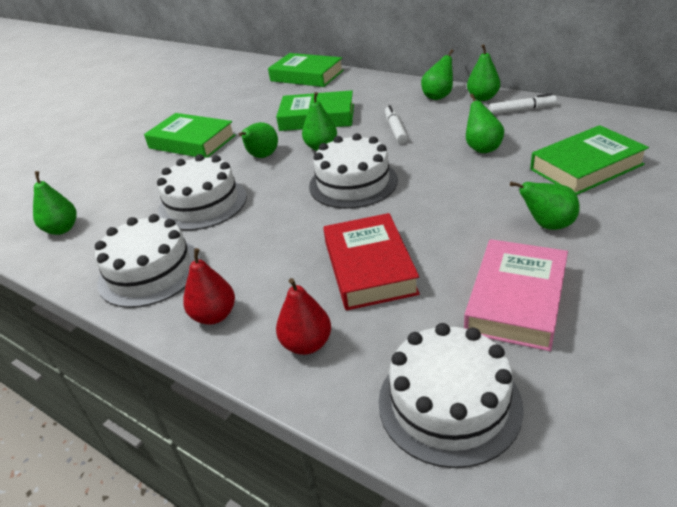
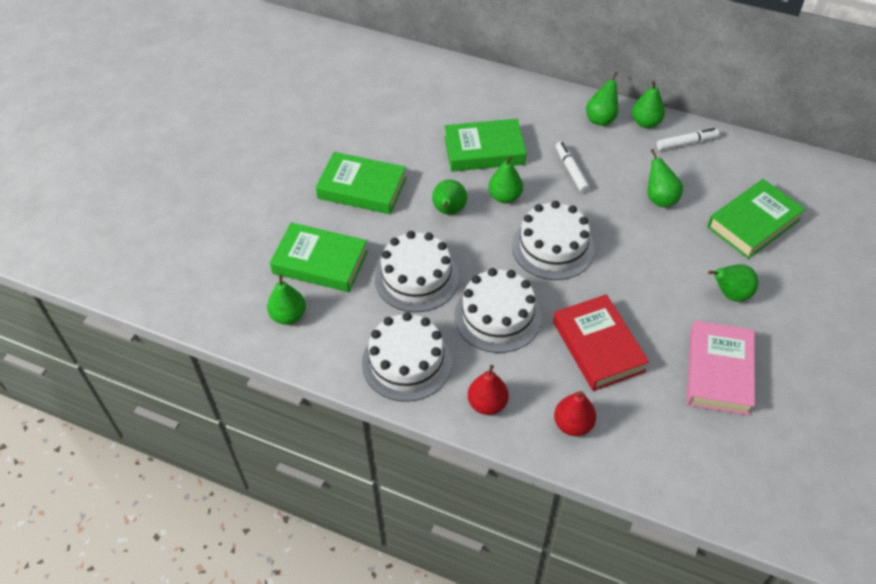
camera: 15 degrees left, 15 degrees up
(307, 76) = (446, 77): green book -> green book (320, 262)
(449, 403) = (689, 463): white cake -> white cake (497, 316)

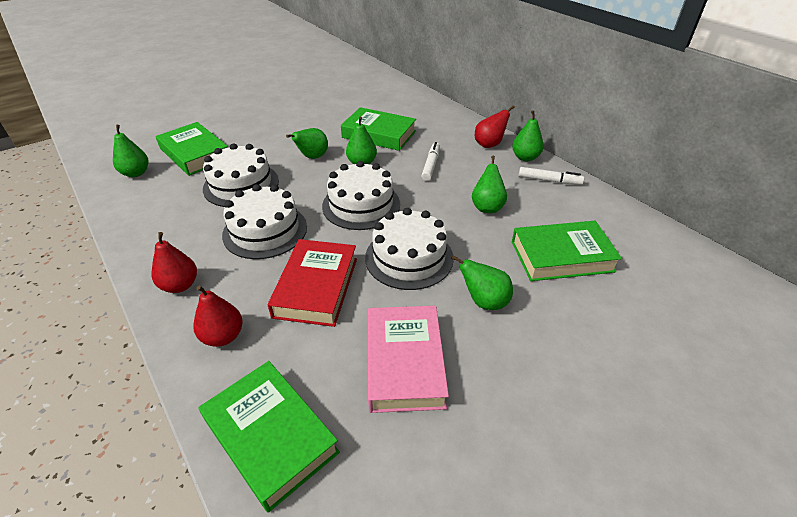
camera: 30 degrees right, 10 degrees down
(362, 188) = (273, 127): green book -> green book (270, 436)
(407, 362) = (165, 231): white cake -> white cake (409, 257)
(601, 119) = (489, 144): green pear -> red pear
(718, 372) = (404, 362): pink book -> pink book turned 45 degrees counterclockwise

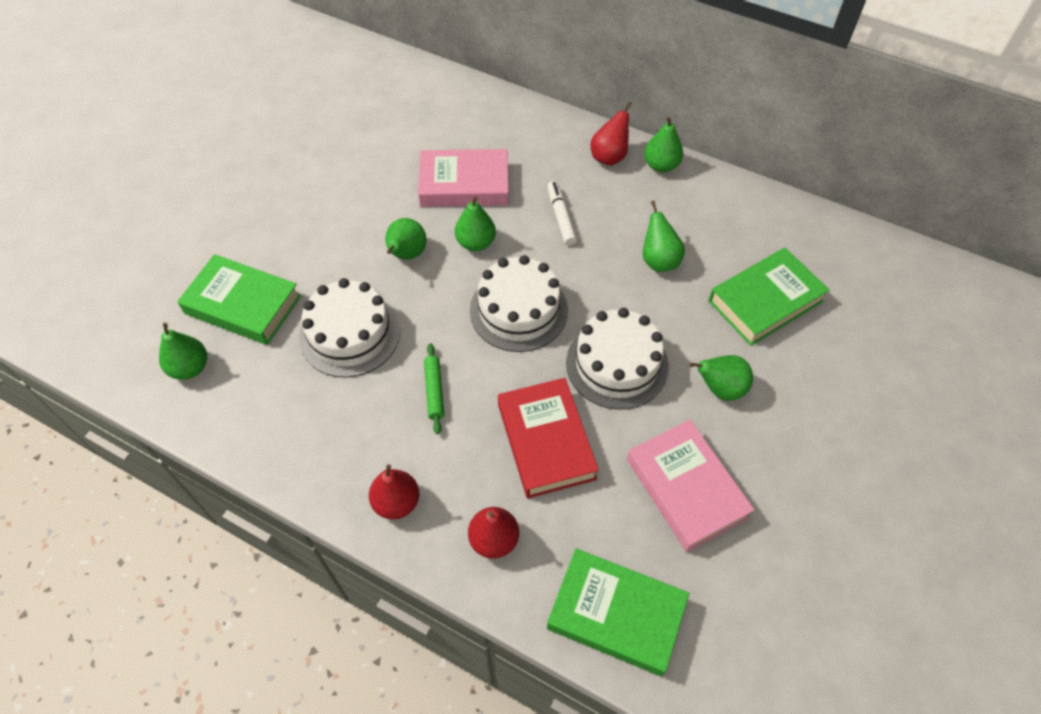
camera: 25 degrees left, 15 degrees up
(265, 230) = (434, 391): white cake -> green rolling pin
(379, 134) = (464, 184): green book -> pink book
(549, 180) = (704, 194): white marker -> none

